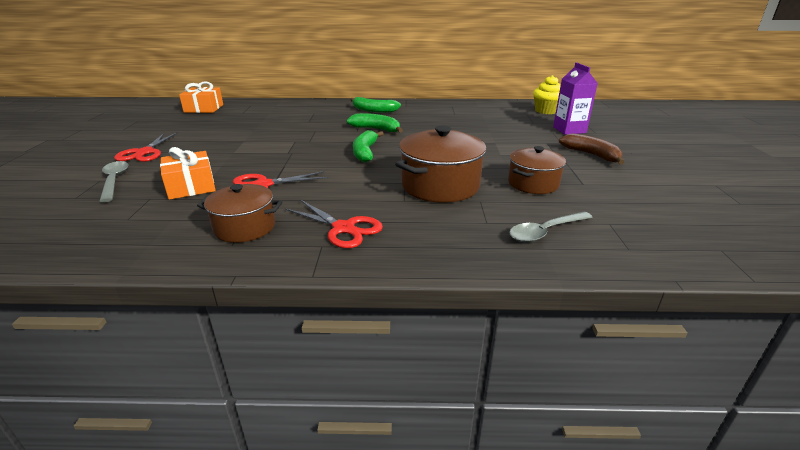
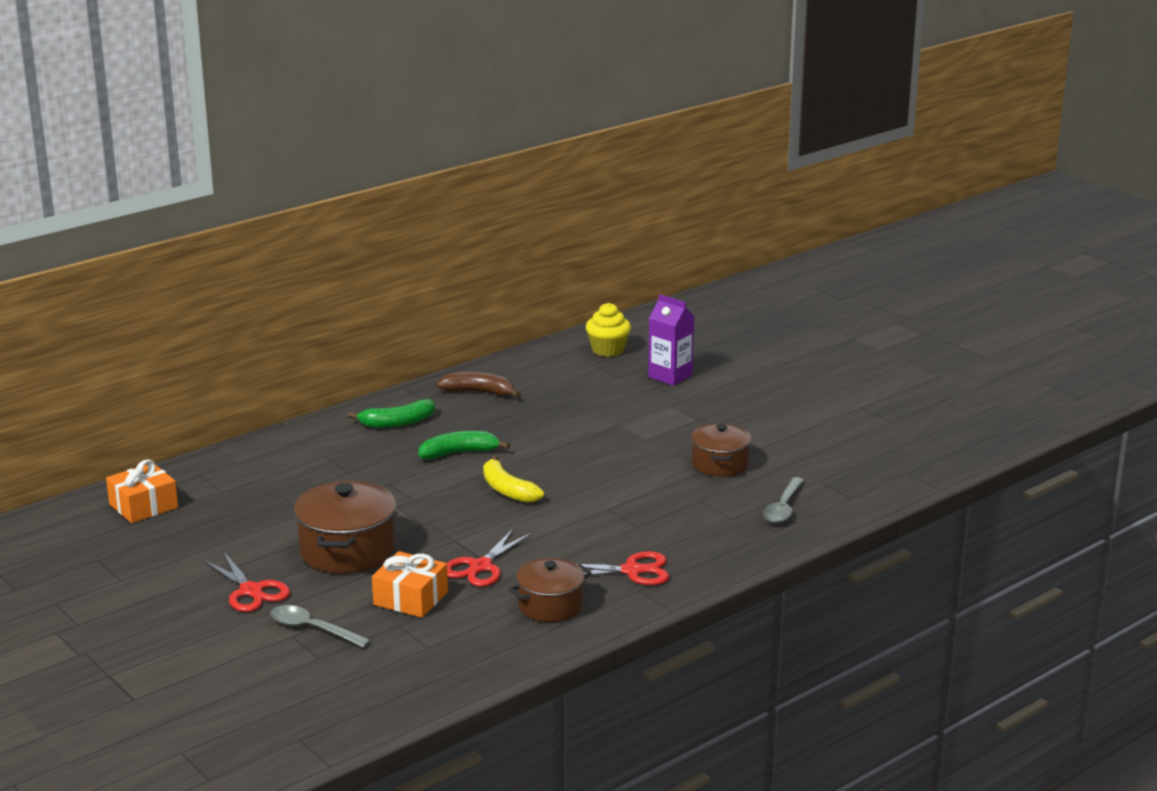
camera: 40 degrees left, 5 degrees down
(365, 152) = (507, 490): green banana -> yellow banana
(440, 186) = (645, 499): brown pot -> brown pot (347, 551)
(591, 155) = (730, 407): brown banana -> brown banana (479, 392)

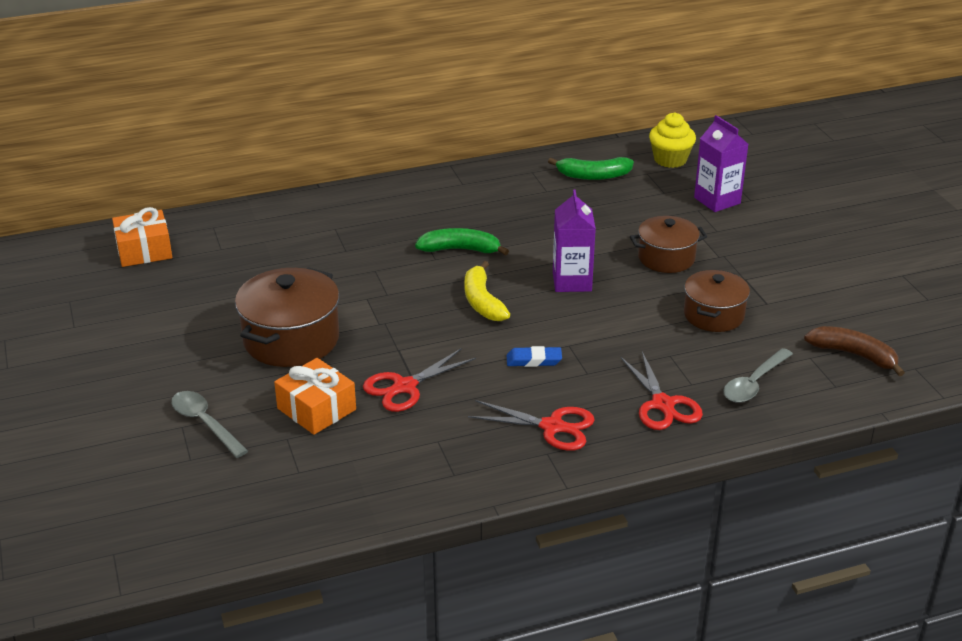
camera: 20 degrees right, 10 degrees up
(251, 591) = (177, 366): red scissors -> red scissors (663, 405)
(397, 423) = (422, 204): green banana -> green banana (593, 176)
(479, 392) = (518, 185): brown banana -> brown banana (854, 355)
(550, 606) = (446, 451): brown pot -> brown pot (666, 258)
(579, 460) = (572, 281): none -> purple carton
(584, 526) = (534, 360): none -> blue eraser

